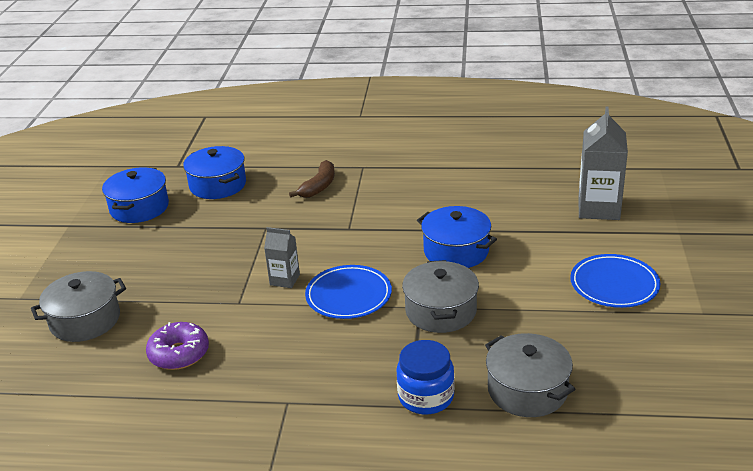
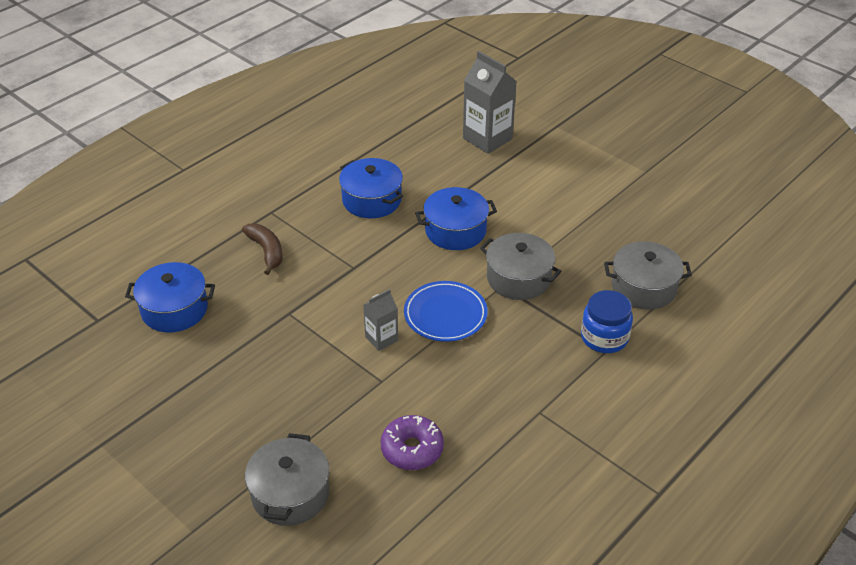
camera: 55 degrees left, 10 degrees up
(139, 208) = (140, 379): blue pot -> blue pot (372, 200)
(614, 284) = (578, 186): blue plate -> none

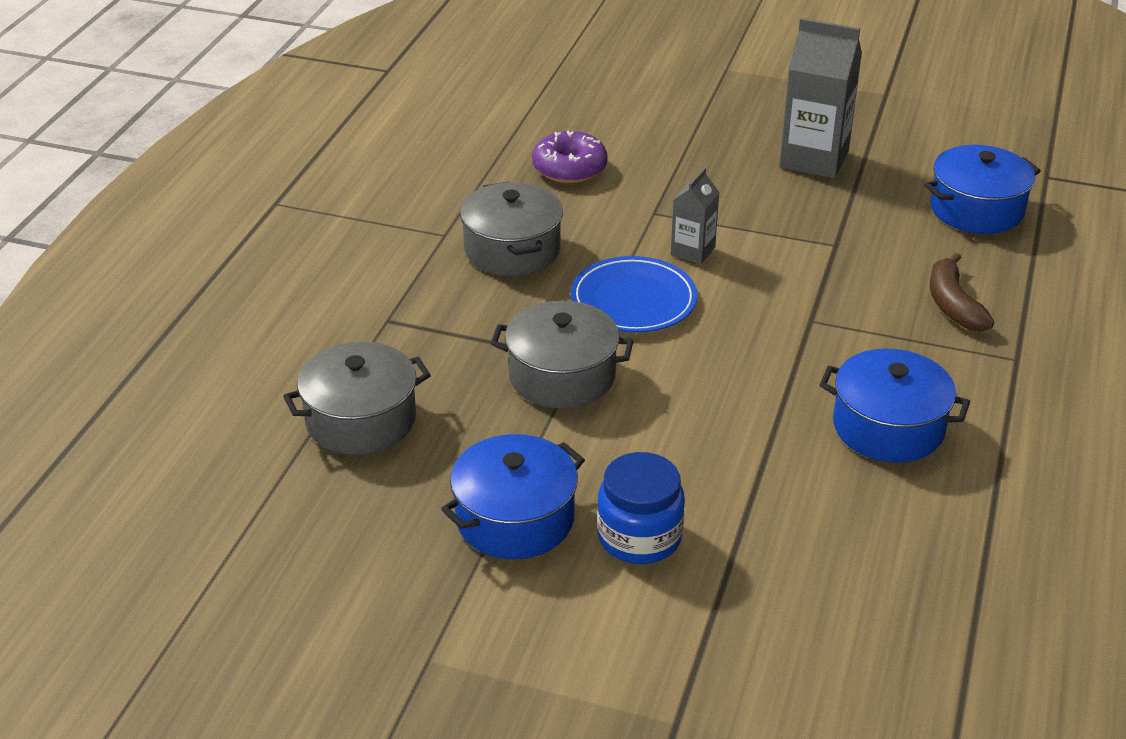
camera: 155 degrees right, 5 degrees down
(266, 251) = (953, 304): brown banana -> brown banana turned 45 degrees clockwise
(290, 493) = (663, 110): grey pot -> grey pot (512, 249)
(455, 231) = (710, 419): blue pot -> blue pot (515, 519)
(487, 139) = (797, 631): grey carton -> grey carton (814, 159)
(604, 337) = (396, 334): blue jar -> blue jar (639, 537)

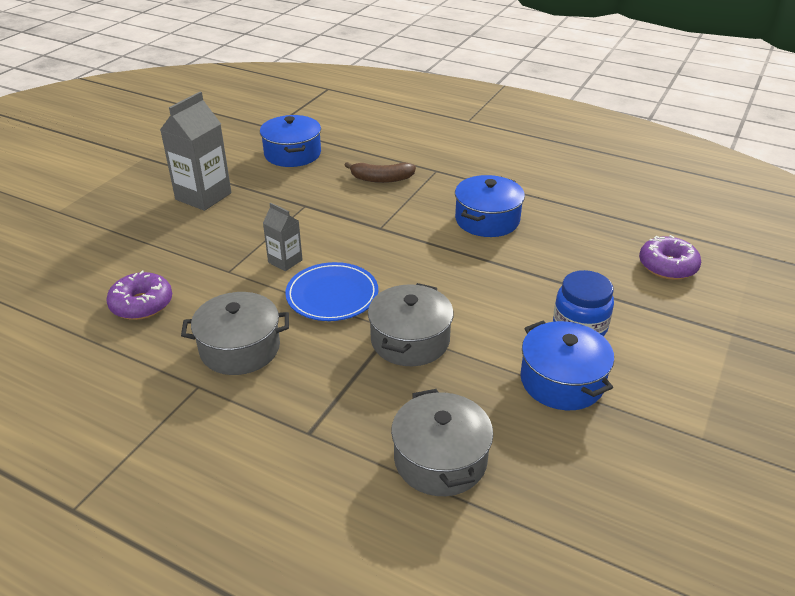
camera: 80 degrees left, 0 degrees up
(845, 652) = (667, 266): none -> purple donut

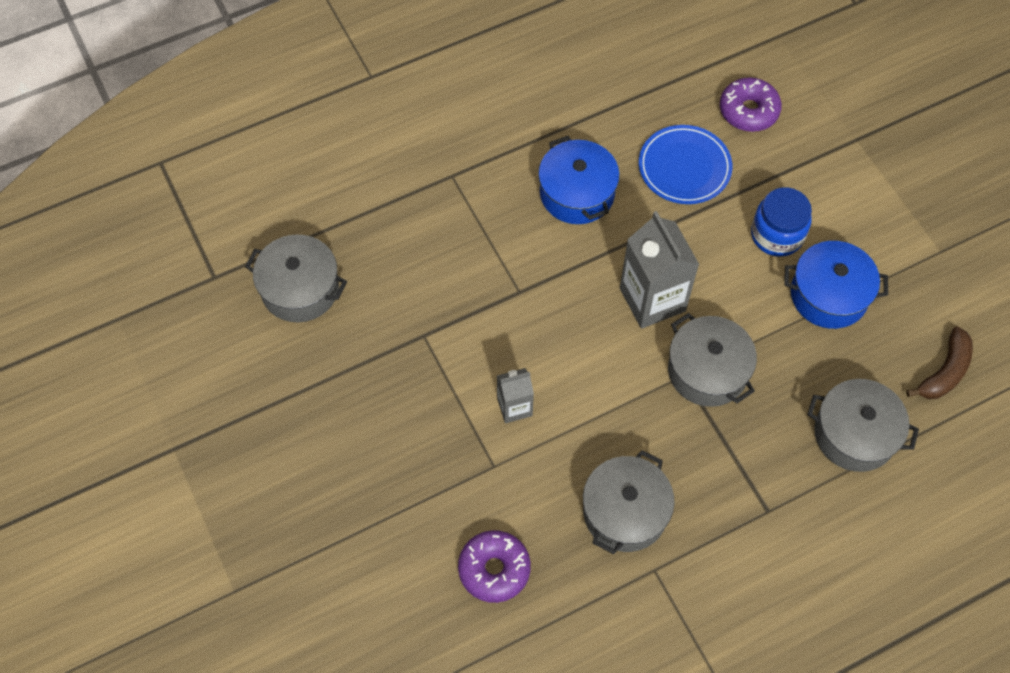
camera: 55 degrees left, 25 degrees up
(203, 196) = (324, 424): grey carton -> grey carton (652, 299)
(292, 154) = (300, 289): blue pot -> grey pot
(332, 295) = (600, 396): blue plate -> blue plate (684, 167)
(381, 179) = (427, 235): brown banana -> brown banana (944, 372)

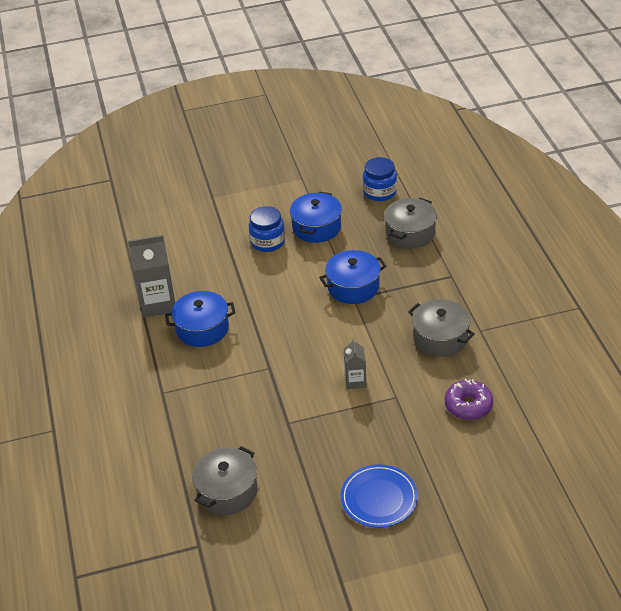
camera: 75 degrees left, 20 degrees down
(652, 299) = (295, 304): grey carton -> grey carton (158, 303)
(684, 167) = (202, 274): blue plate -> blue plate (379, 498)
(707, 371) = (353, 287): grey pot -> blue pot
(748, 111) = (171, 239): purple donut -> none
(944, 372) = (380, 192): brown banana -> blue jar

